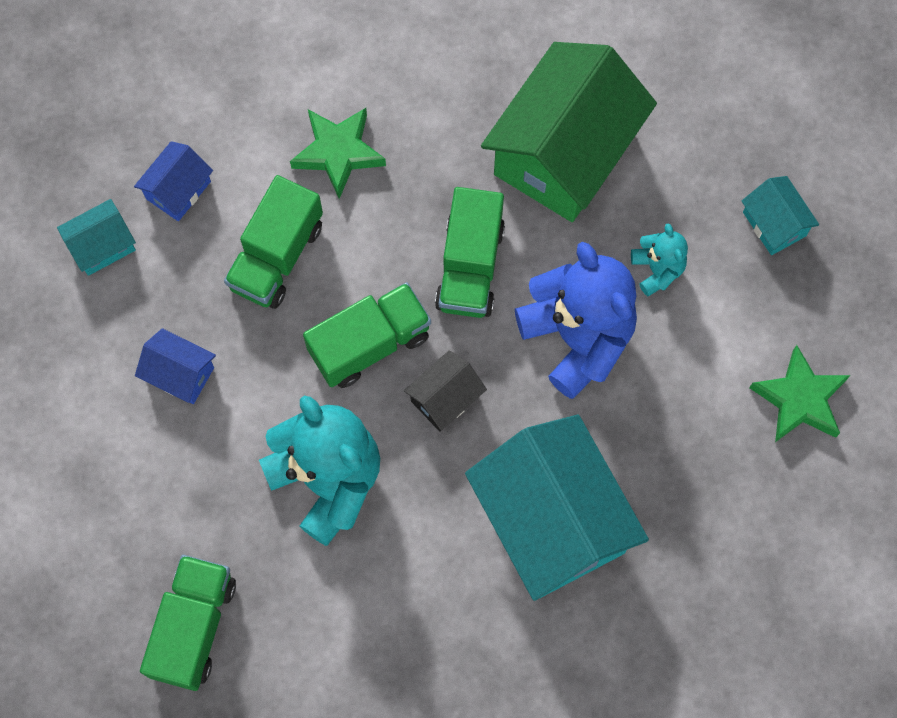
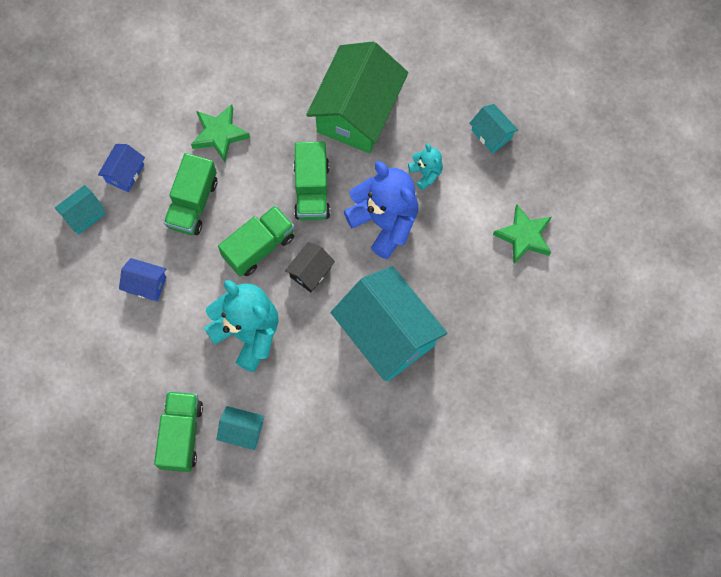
camera: 10 degrees left, 0 degrees up
(291, 638) = (242, 431): none -> turquoise house

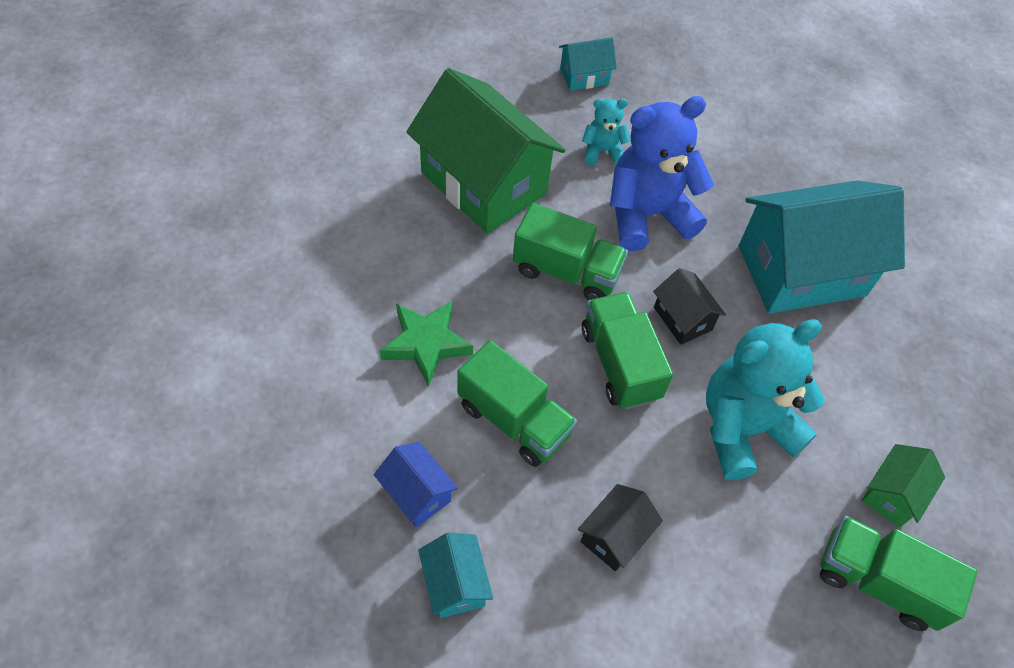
camera: 70 degrees left, 15 degrees down
(146, 284) = (615, 536): blue house -> black house
(242, 431) = (892, 494): turquoise house -> green house
(524, 236) = (725, 98): green star -> none

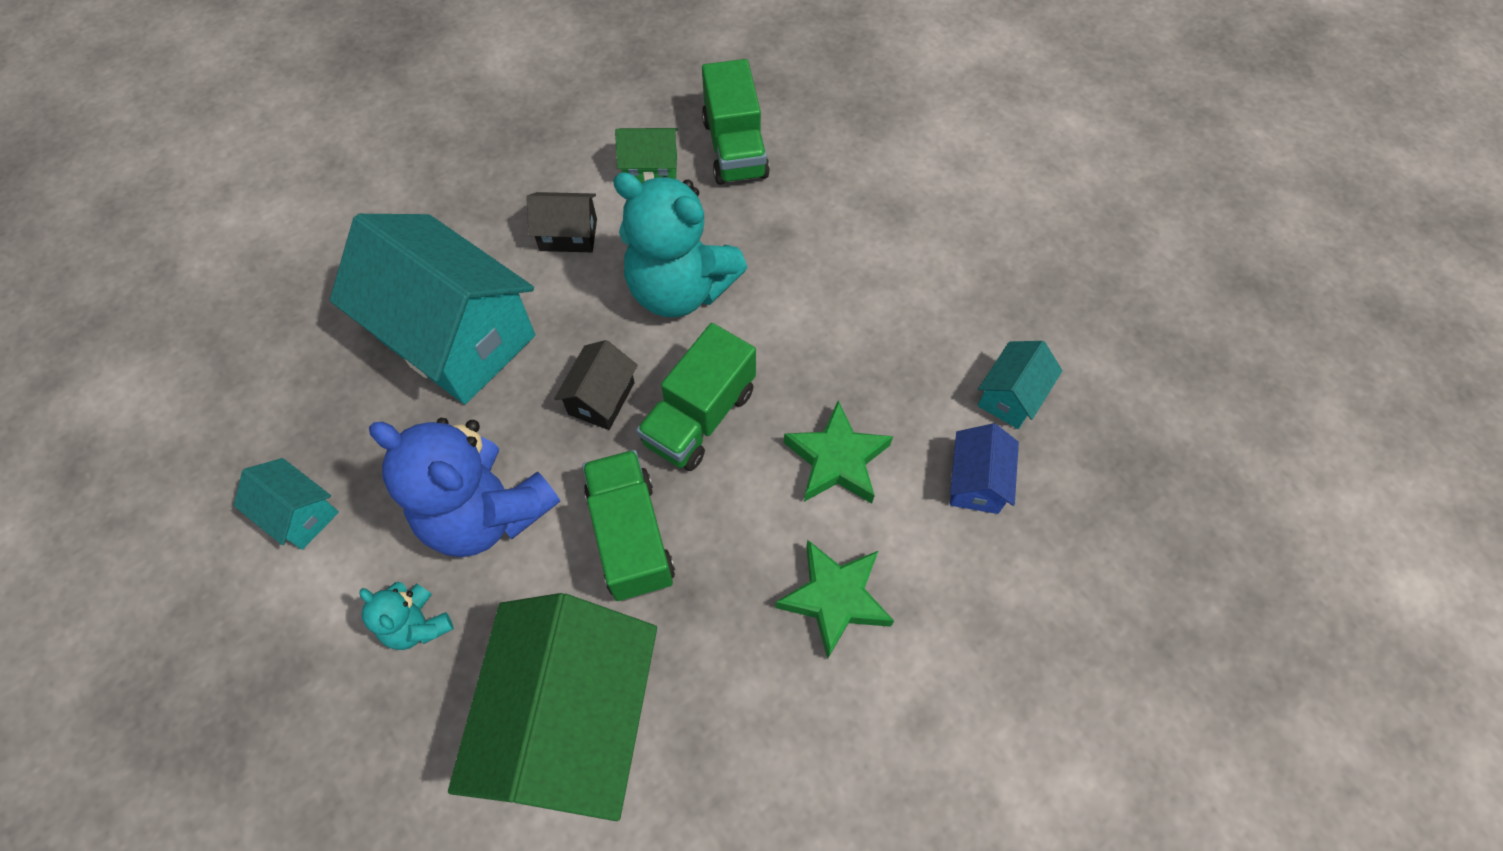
camera: 125 degrees left, 5 degrees up
(514, 420) = (837, 460): green truck -> green star
(584, 76) = (285, 746): turquoise house -> turquoise house (299, 514)
(615, 536) = (863, 318): black house -> black house (568, 235)

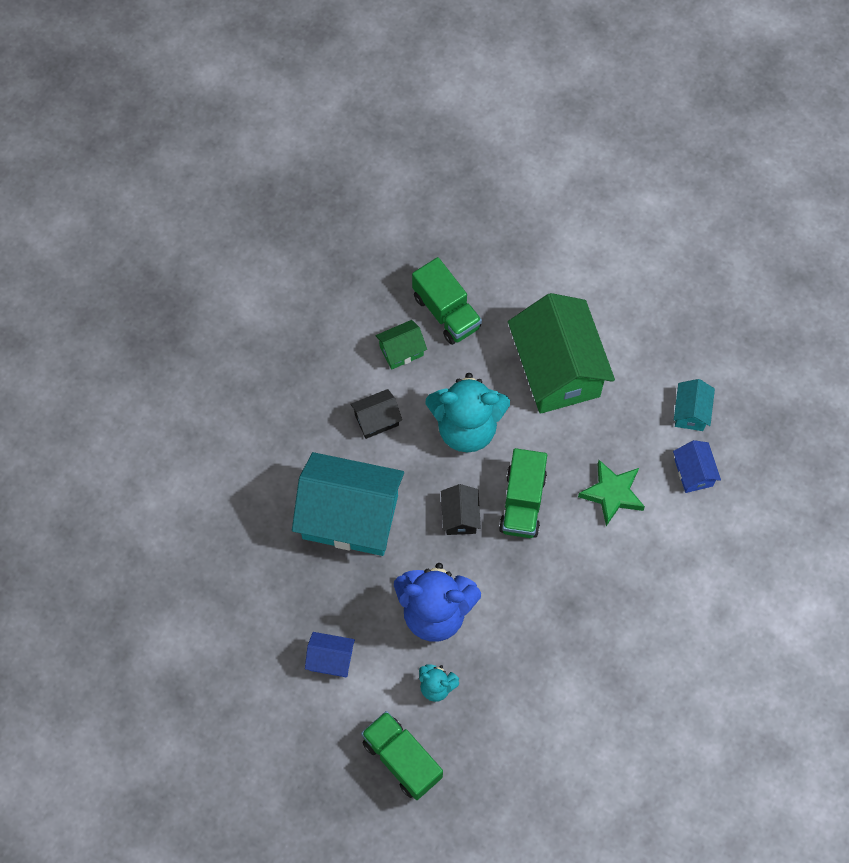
camera: 25 degrees left, 5 degrees up
(299, 514) = (331, 659): turquoise house -> blue house
(574, 720) = (548, 694): green house -> green house (557, 369)
(631, 536) = (522, 588): green truck -> green truck (402, 759)
(835, 598) = (648, 571): green star -> none

